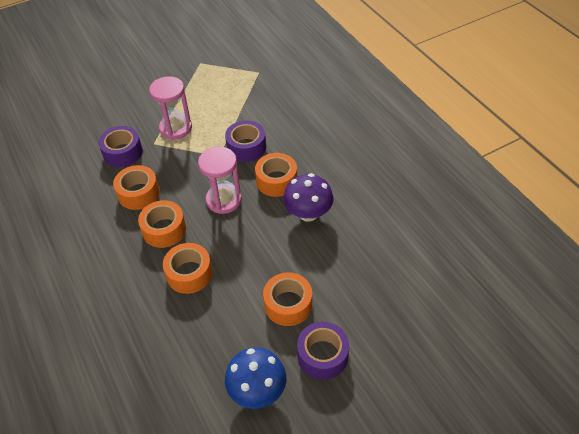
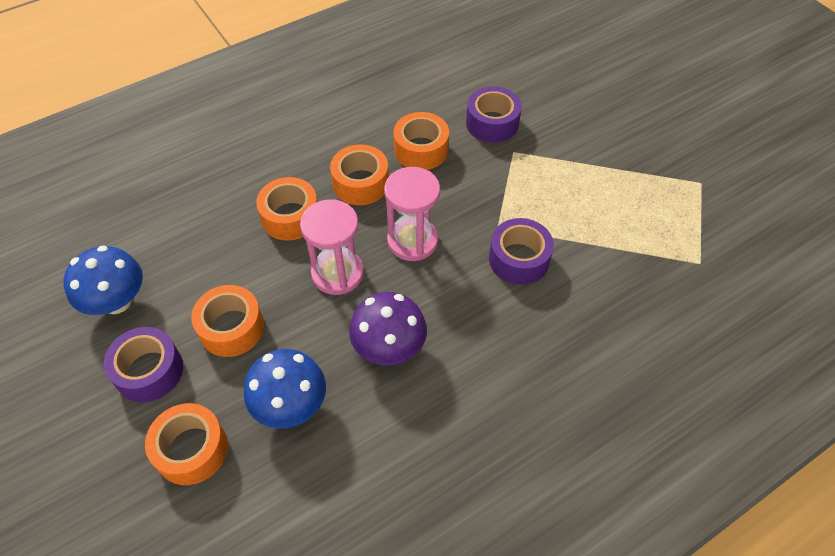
camera: 85 degrees right, 5 degrees up
(175, 128) = (547, 171): pink hourglass -> pink hourglass (337, 273)
(276, 181) = (452, 302): orange tape -> orange tape (191, 449)
(349, 265) = (290, 405): none -> blue mushroom

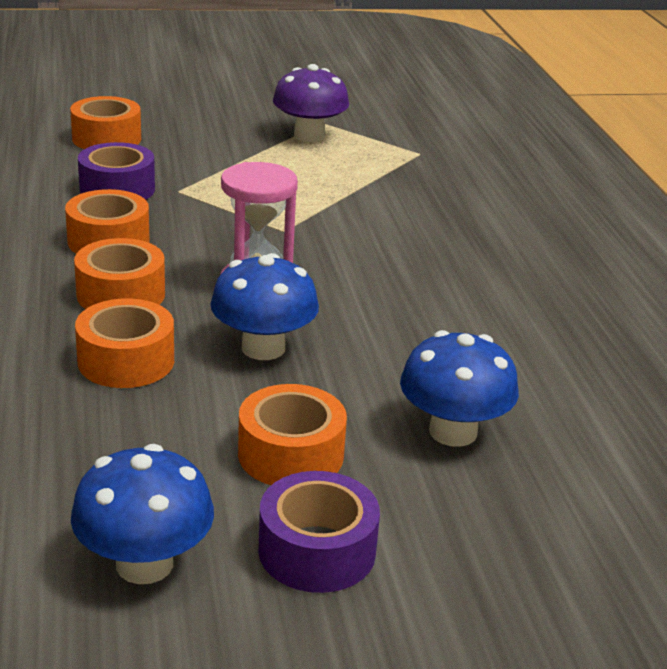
camera: 70 degrees left, 25 degrees down
(191, 449) = (481, 532): orange tape -> orange tape (106, 138)
(337, 273) = (263, 348): pink hourglass -> blue mushroom
(389, 347) = (408, 340): purple mushroom -> purple mushroom (309, 136)
(519, 259) = (341, 232): purple tape -> none

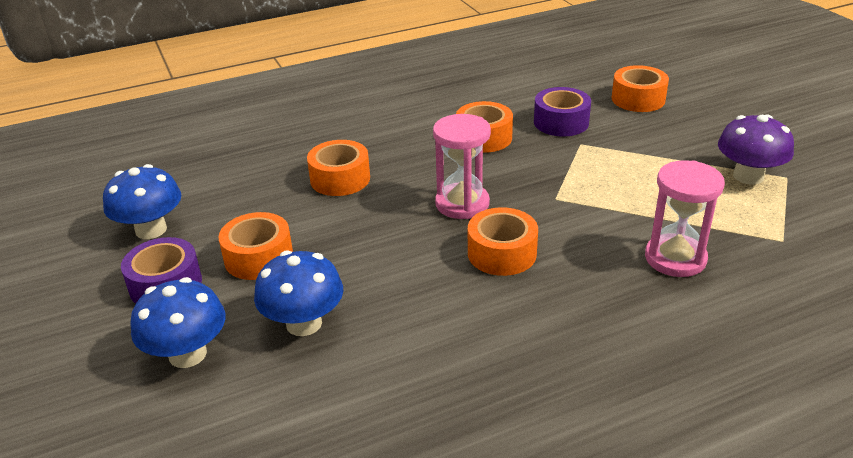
camera: 80 degrees right, 5 degrees up
(121, 294) = (417, 158): orange tape -> orange tape (502, 253)
(263, 348) = (378, 223): blue mushroom -> blue mushroom (187, 354)
(424, 201) = (675, 258): none -> pink hourglass

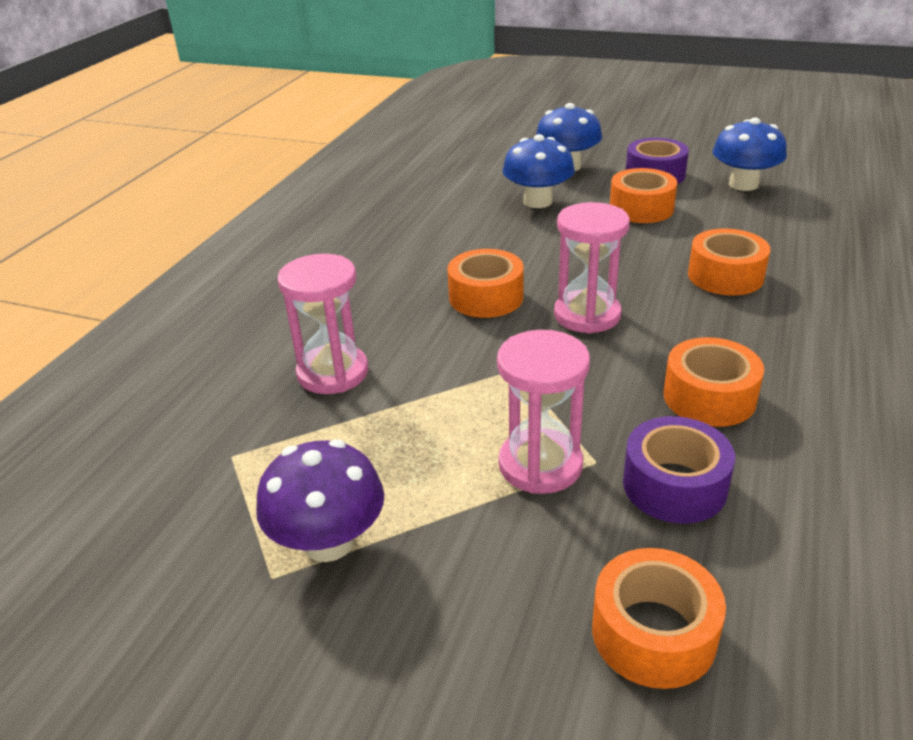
camera: 135 degrees right, 0 degrees up
(608, 154) = (540, 464): none -> pink hourglass

